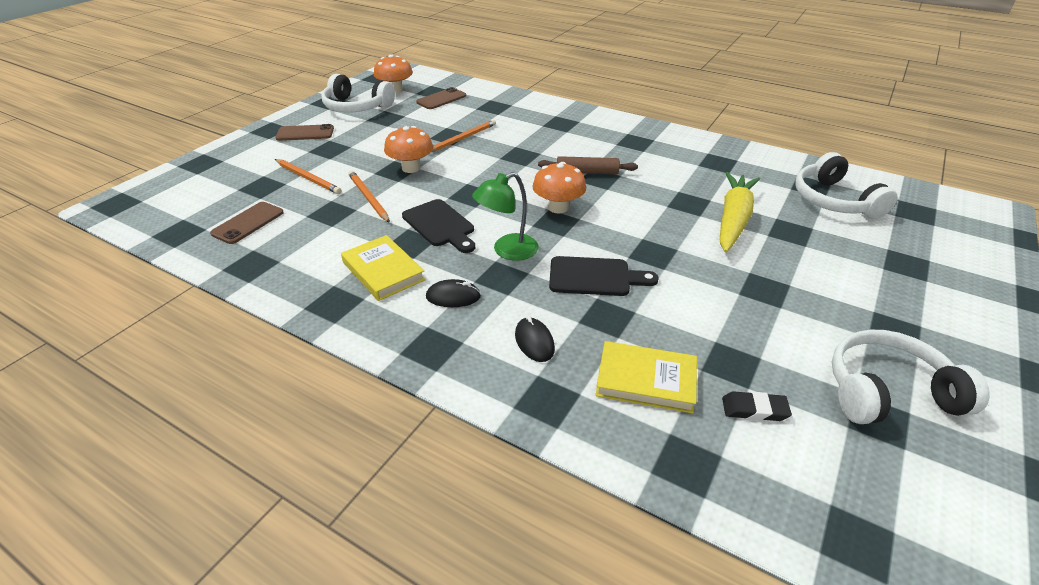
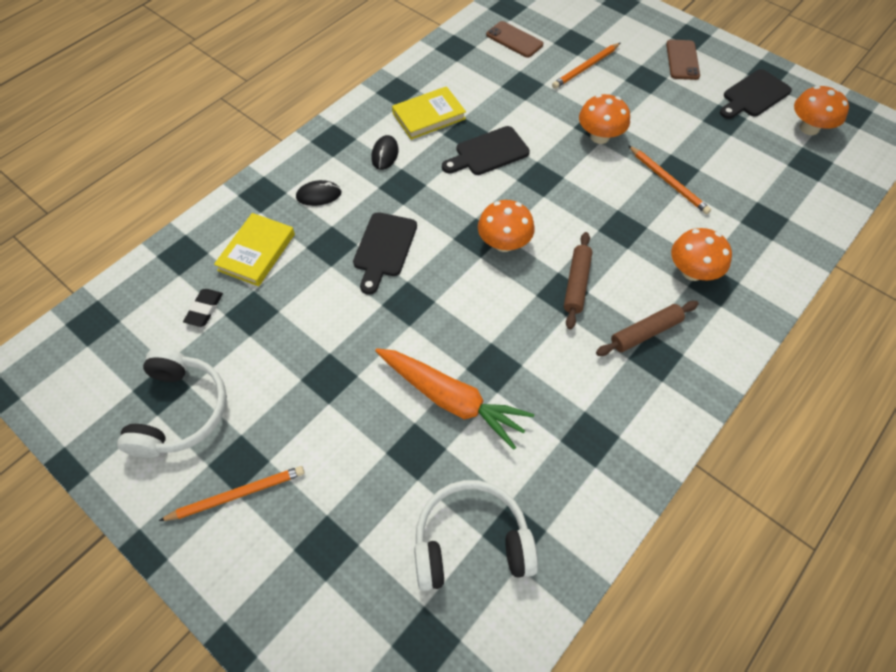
camera: 100 degrees right, 20 degrees up
(356, 107) = (753, 95): white headphones -> black cutting board
(368, 198) = (543, 107): orange pencil -> orange pencil (237, 494)
(441, 99) = (785, 170): brown phone -> none
(507, 251) = (438, 194): green lamp -> none
(553, 130) = (692, 271): none -> orange mushroom
(617, 145) = (645, 332): none -> brown rolling pin
(733, 219) = (451, 399): yellow carrot -> orange carrot

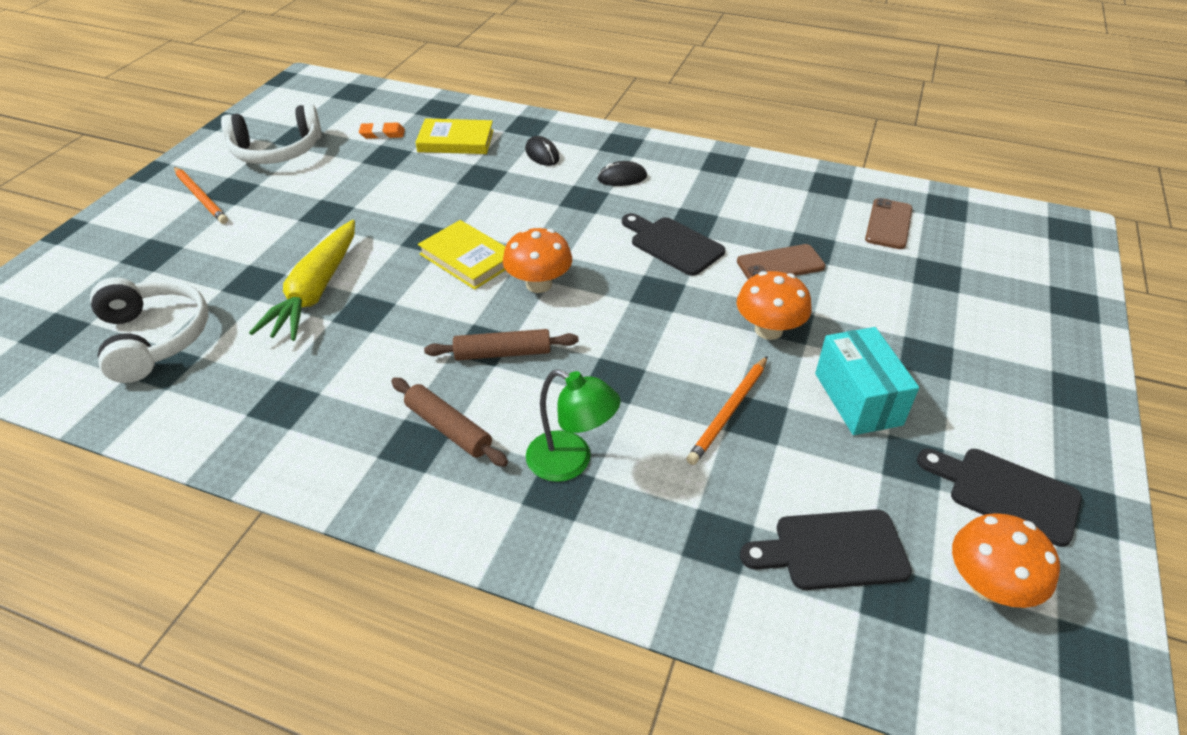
camera: 70 degrees right, 15 degrees down
(204, 309) = (382, 134): black eraser -> orange eraser
(384, 248) = (492, 207): black cutting board -> black cutting board (832, 550)
(429, 116) = (700, 192): yellow book -> yellow book (468, 258)
(451, 399) = (316, 291): orange carrot -> yellow carrot
(585, 68) = (894, 294): orange pencil -> none
(672, 121) = (858, 399): none -> turquoise box
(682, 60) = (1008, 390): brown phone -> brown phone (780, 264)
(692, 271) = (571, 462): orange mushroom -> green lamp

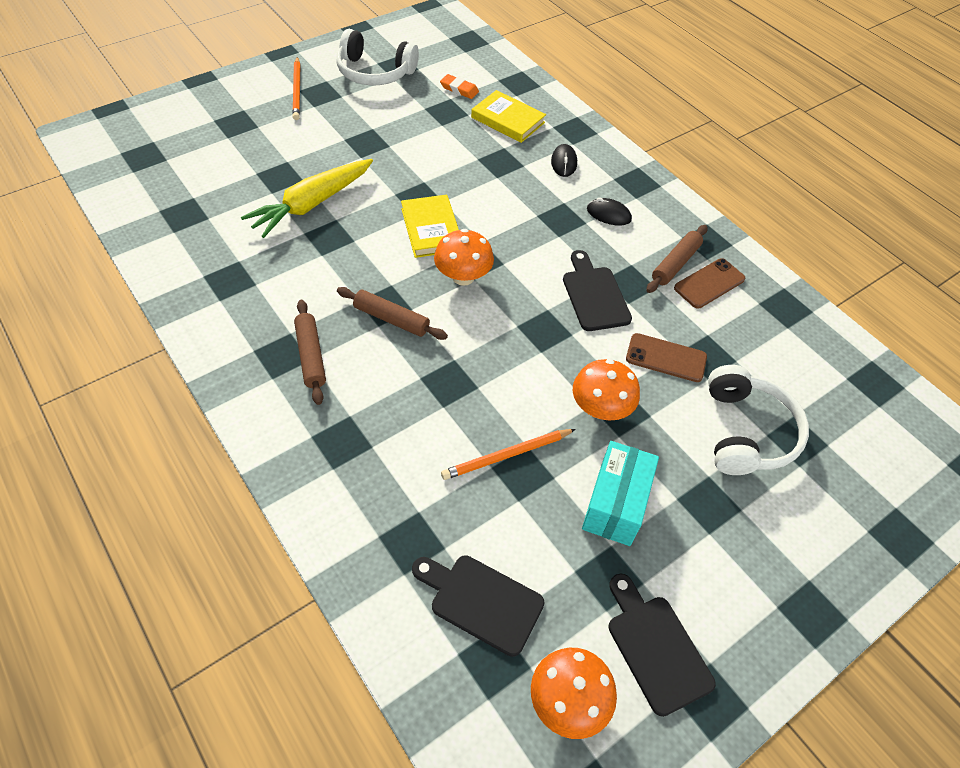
camera: 30 degrees right, 10 degrees up
(154, 338) = (192, 190): white headphones -> white headphones (746, 432)
(571, 462) = (366, 427): green lamp -> none
(715, 191) = (675, 264): none -> brown rolling pin
(888, 224) = (801, 371): brown phone -> brown phone (709, 283)

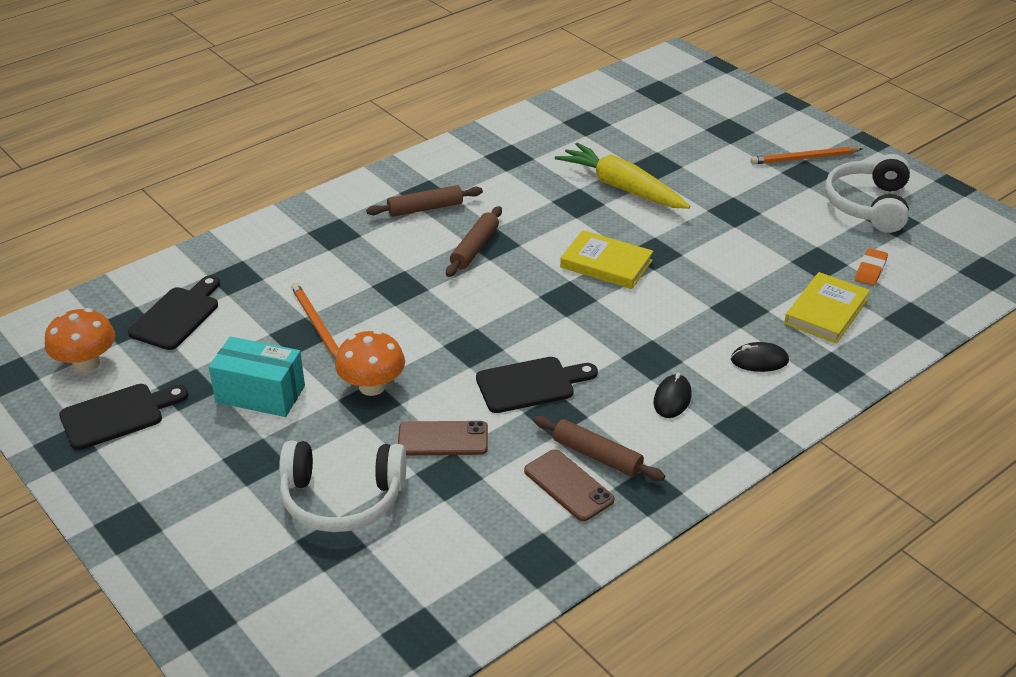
camera: 90 degrees right, 15 degrees down
(431, 229) = (606, 264): yellow book -> yellow book turned 45 degrees clockwise
(463, 277) = (540, 289): orange mushroom -> none
(666, 358) = (443, 439): brown phone -> brown phone turned 75 degrees clockwise

